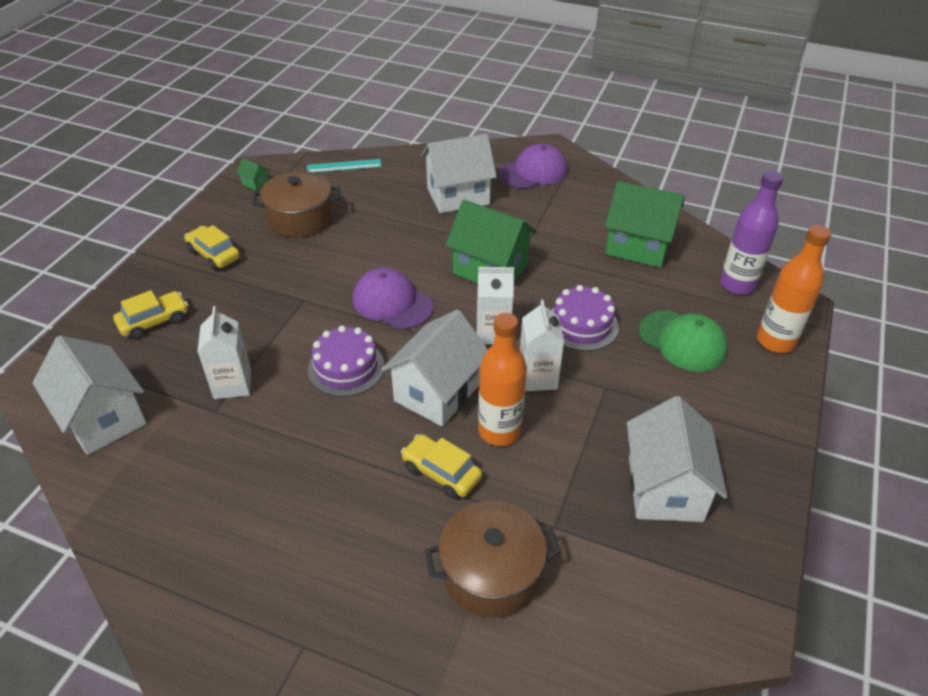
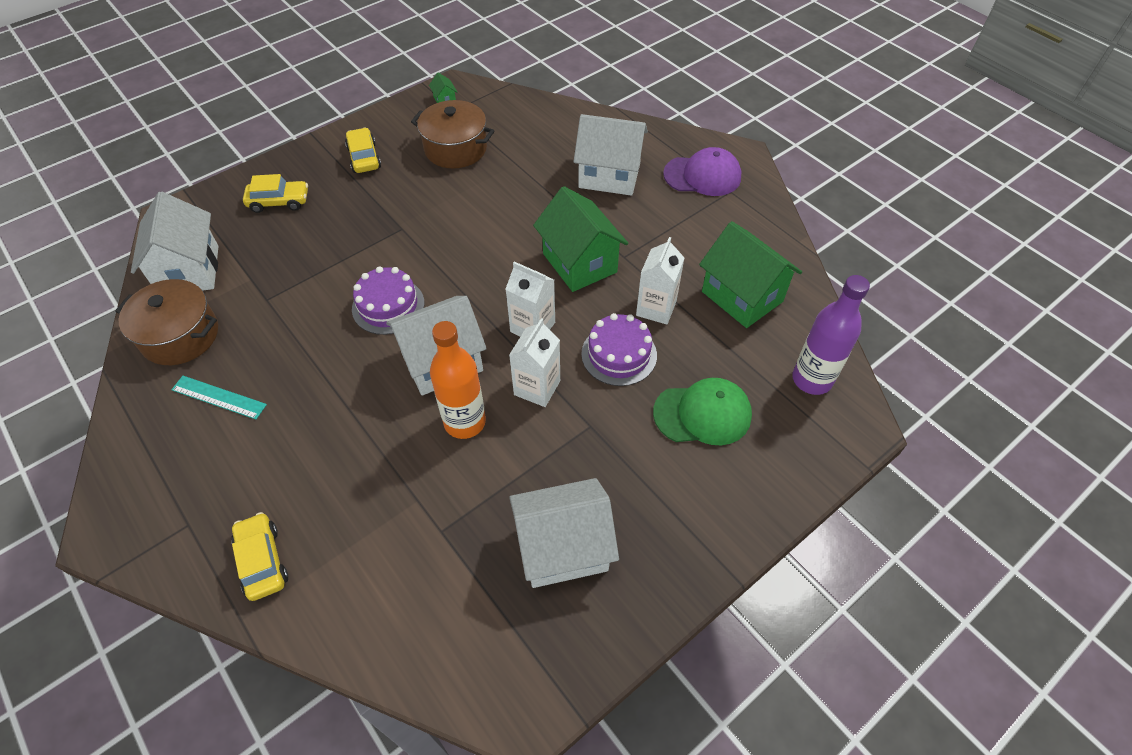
camera: 30 degrees right, 10 degrees up
(232, 384) = (295, 282): white carton -> white carton (656, 308)
(344, 166) = (531, 108): turquoise ruler -> turquoise ruler (219, 397)
(392, 303) = (470, 261): purple cap -> none
(441, 472) = (390, 436): yellow car -> yellow car (262, 561)
(491, 573) = (360, 543): brown pot -> brown pot (180, 336)
(665, 488) = (563, 548): white house -> white house turned 45 degrees clockwise
(682, 341) = (702, 414): green cap -> green cap turned 75 degrees counterclockwise
(775, 341) = (799, 457): orange bottle -> none

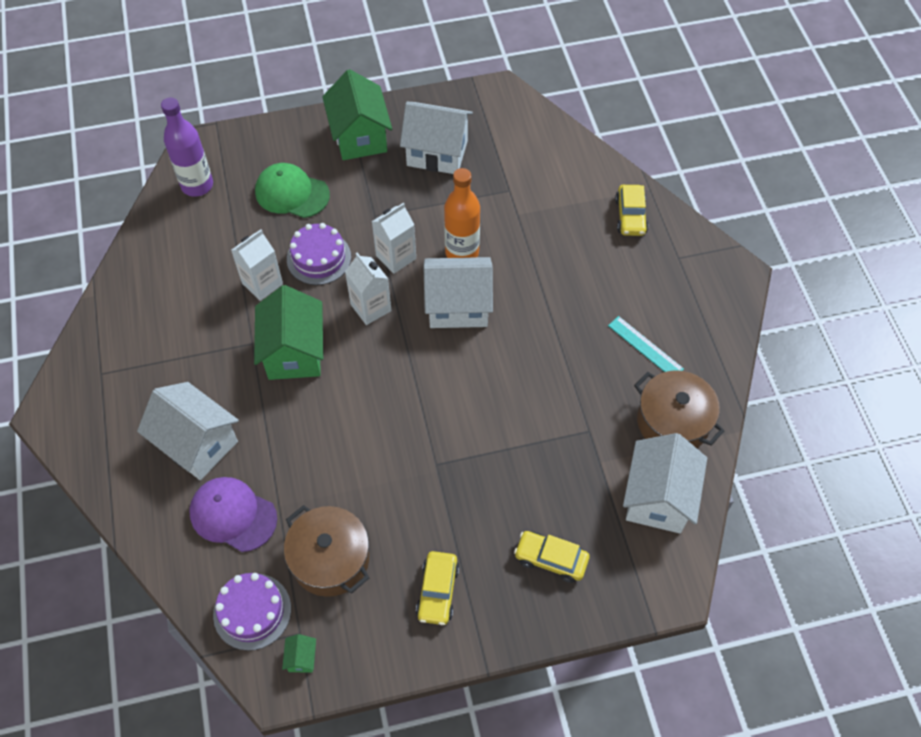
camera: 155 degrees left, 5 degrees up
(388, 306) = (482, 378): purple cake -> purple cake (252, 611)
(702, 176) = (109, 403): purple cap -> purple cap (233, 515)
(742, 296) = (187, 266): green house -> green house (360, 137)

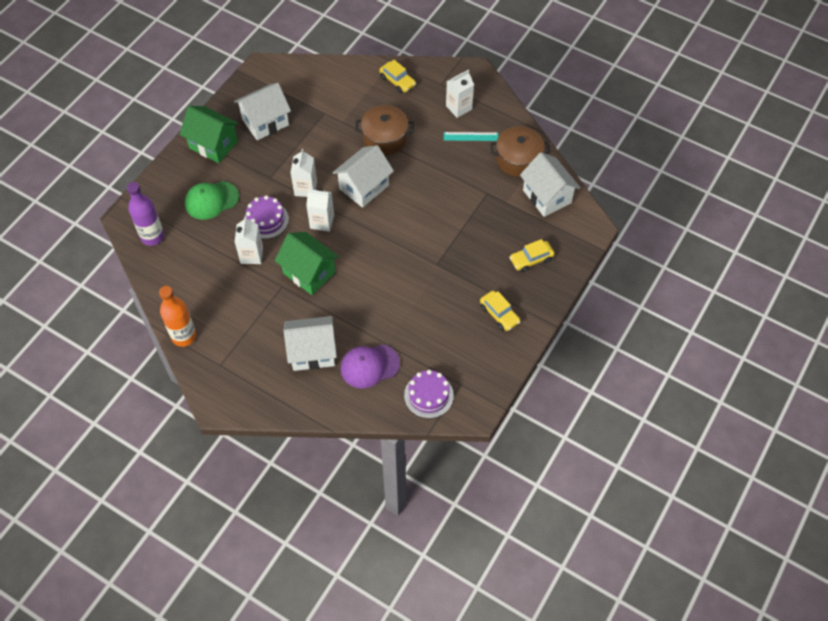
camera: 45 degrees left, 0 degrees up
(301, 658) = (473, 393): green house -> none
(330, 559) = (437, 344): brown pot -> brown pot (385, 138)
(462, 253) = (336, 161): orange bottle -> orange bottle (184, 336)
(669, 301) = (459, 107): none -> white carton

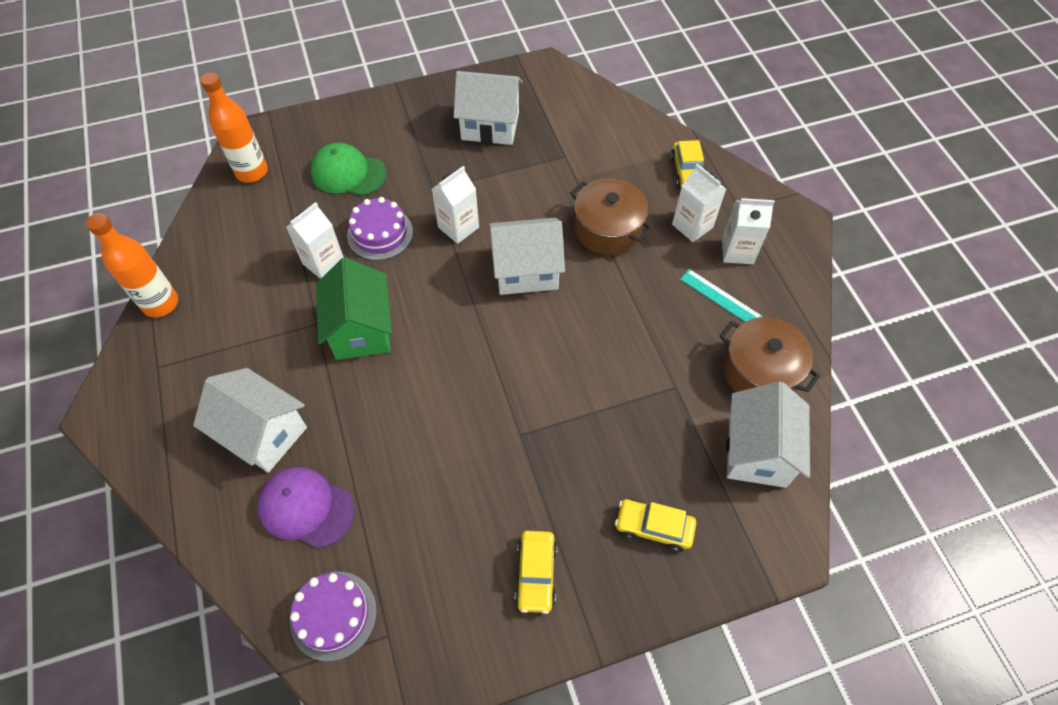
camera: 40 degrees right, 0 degrees up
(152, 237) = (252, 172): purple bottle -> orange bottle
(213, 144) = (412, 116): green house -> none
(322, 222) = (437, 279): white carton -> white carton (692, 226)

